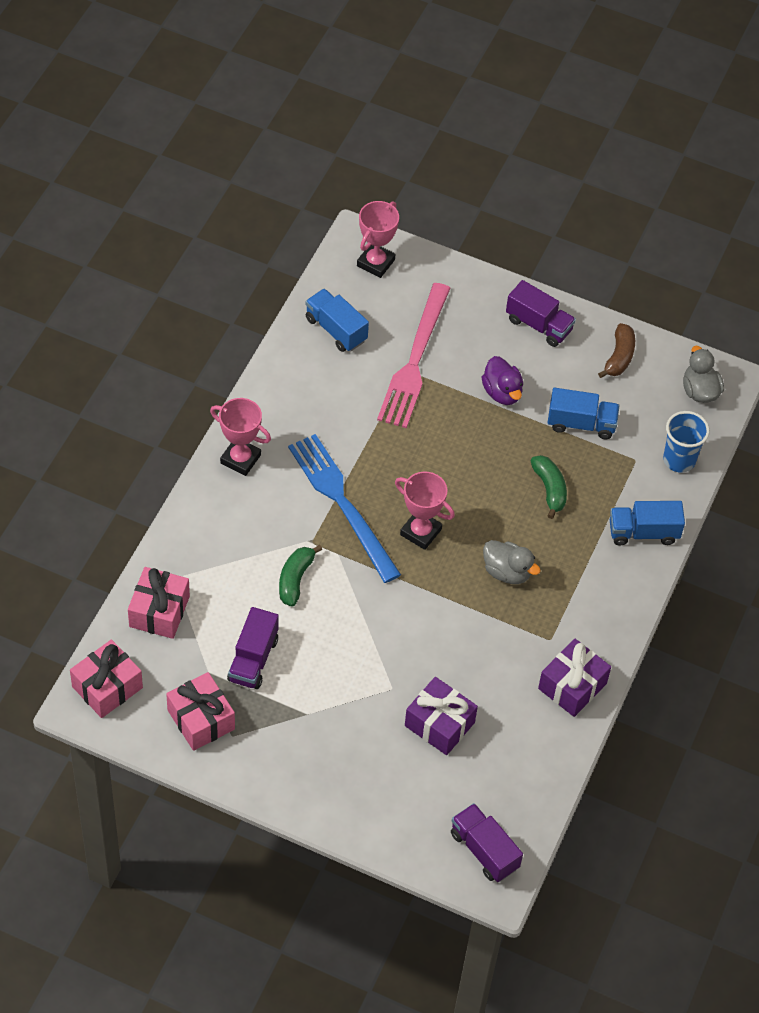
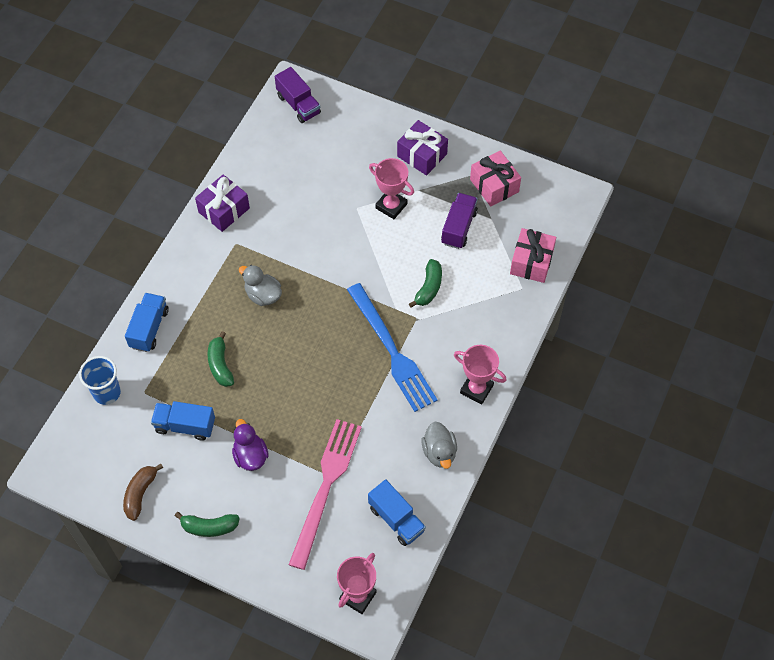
camera: 175 degrees left, 5 degrees up
(107, 687) = (564, 207): pink gift -> none
(420, 532) = (329, 327): pink trophy -> pink trophy (391, 206)
(439, 724) = (323, 183): purple gift -> purple gift (422, 155)
(538, 325) = (209, 527): purple truck -> green banana
(643, 532) = (149, 328): blue truck -> blue truck turned 75 degrees counterclockwise
(699, 391) = (74, 459): grey duck -> grey duck (439, 452)

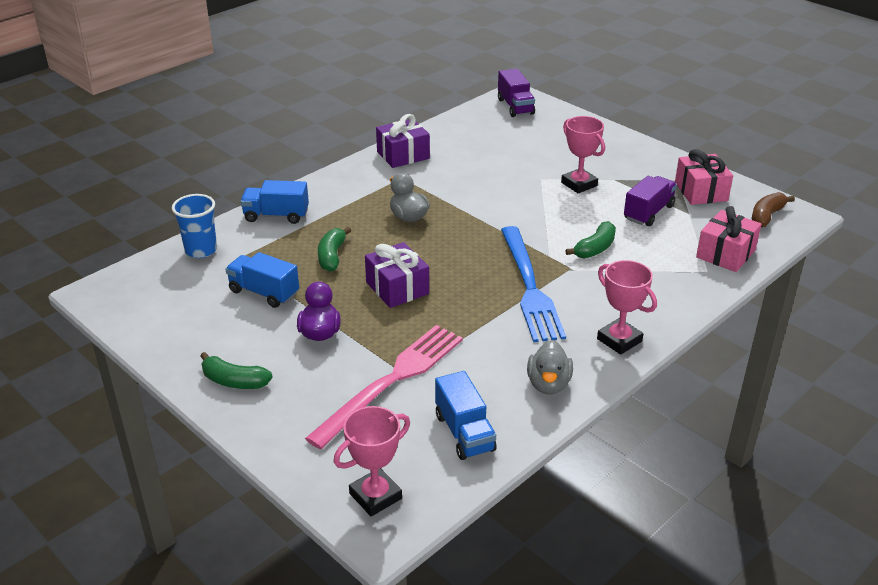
camera: 20 degrees right, 25 degrees down
(140, 494) = (178, 334): brown banana -> brown banana (766, 216)
(149, 328) = (276, 215): blue truck -> blue truck turned 120 degrees counterclockwise
(422, 155) = (628, 158): purple gift -> purple gift (397, 288)

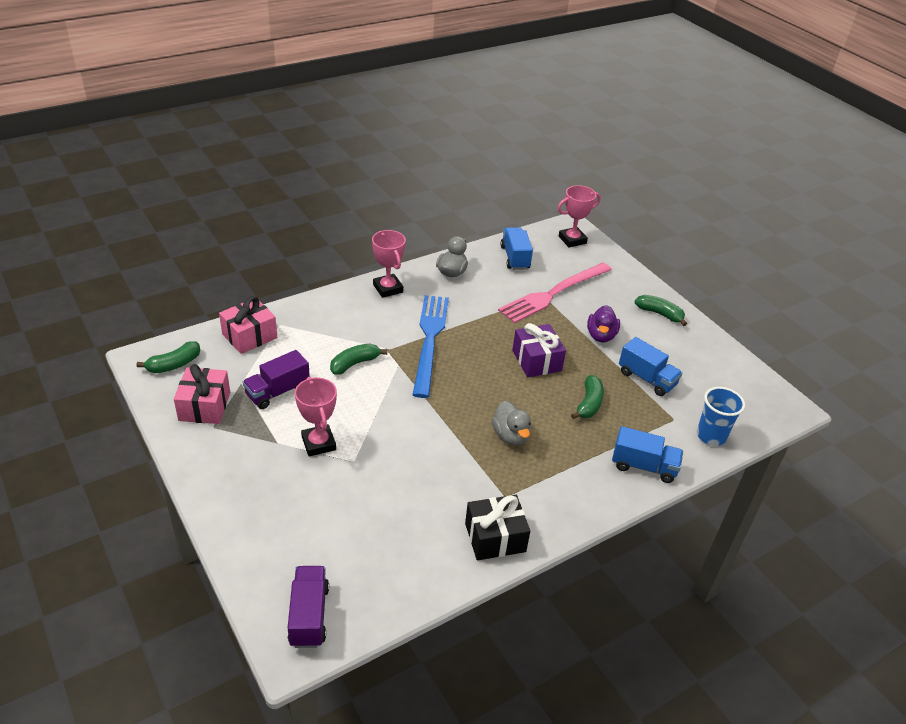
camera: 170 degrees left, 5 degrees up
(403, 155) = (495, 537): purple gift -> black gift
(766, 216) = (174, 364): brown banana -> green banana

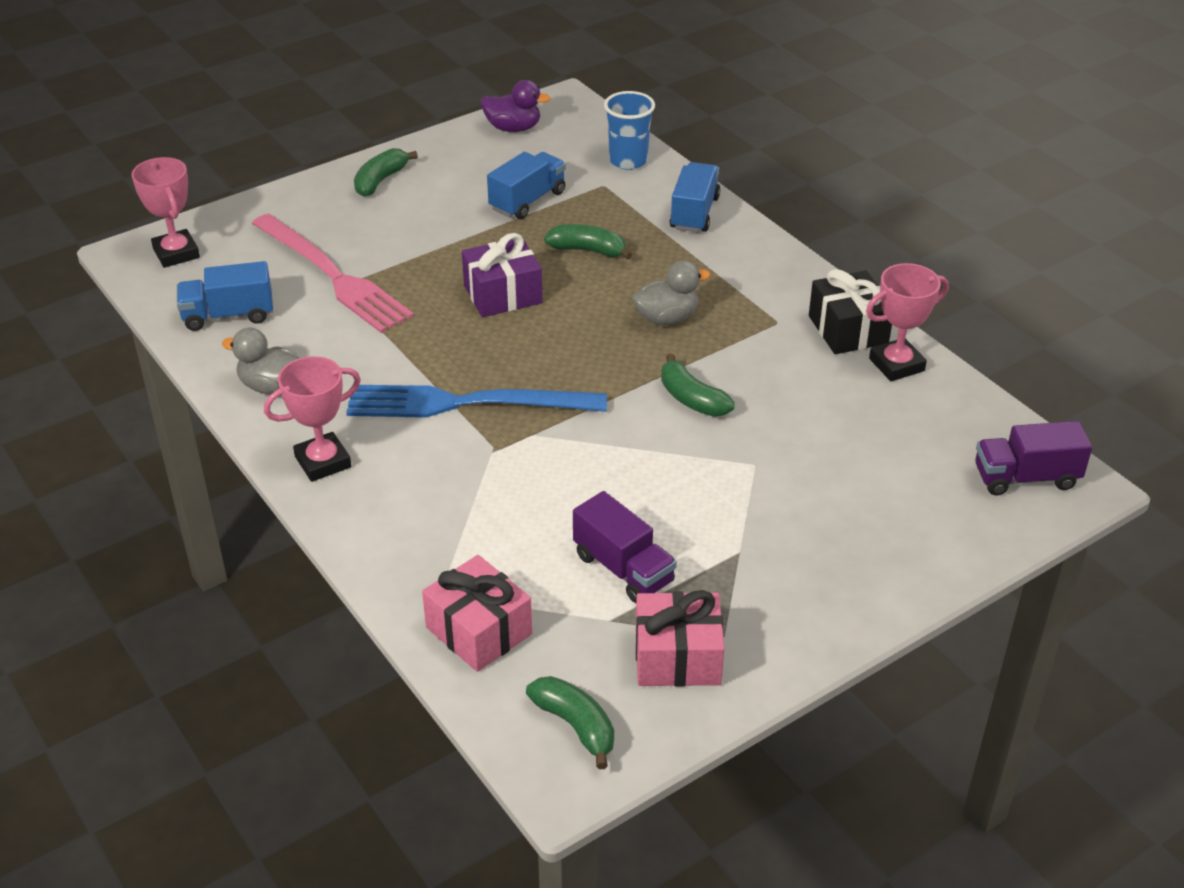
camera: 90 degrees left, 0 degrees up
(318, 443) = (729, 505): pink trophy -> pink trophy (896, 364)
(354, 364) = (537, 484): green banana -> green banana (692, 399)
(601, 336) = (437, 234): purple duck -> purple duck (513, 128)

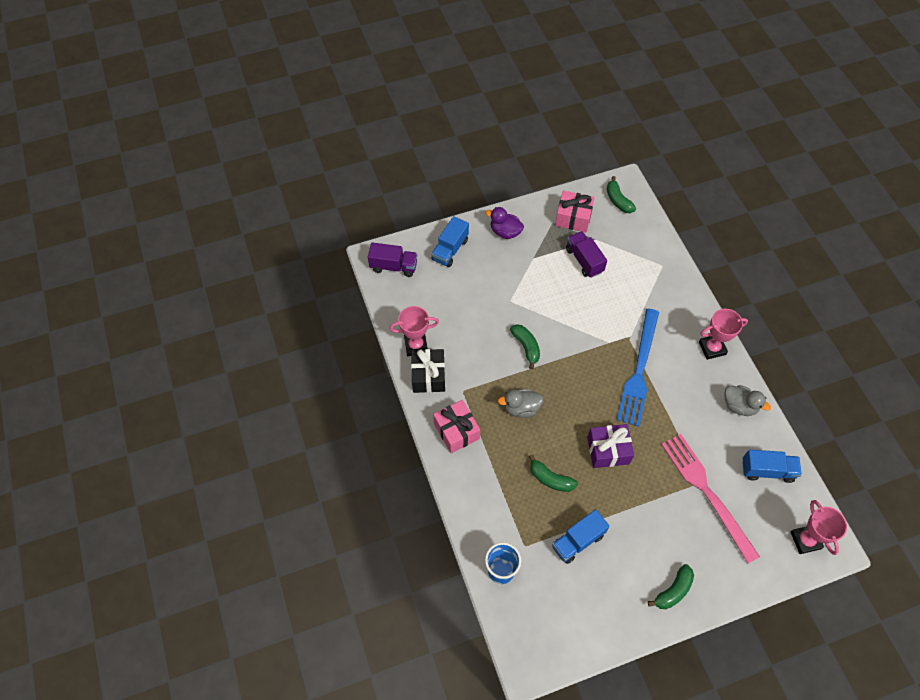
camera: 165 degrees left, 20 degrees up
(466, 403) = (639, 370): blue fork -> blue fork turned 90 degrees clockwise
(478, 631) = (648, 245): pink gift -> pink gift (456, 431)
(513, 128) = (572, 636): purple duck -> purple duck (505, 232)
(694, 213) = (475, 500): blue truck -> blue truck (450, 250)

